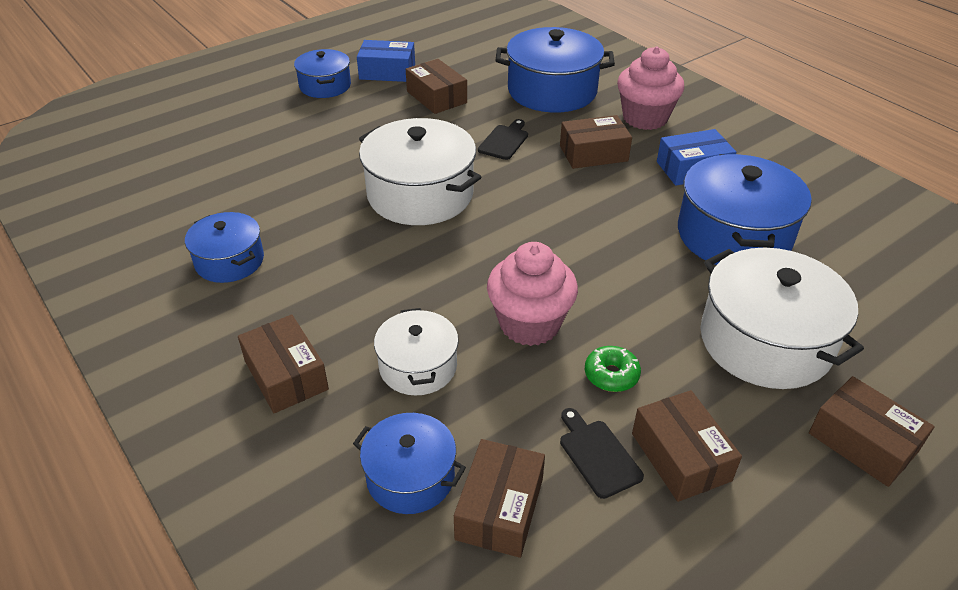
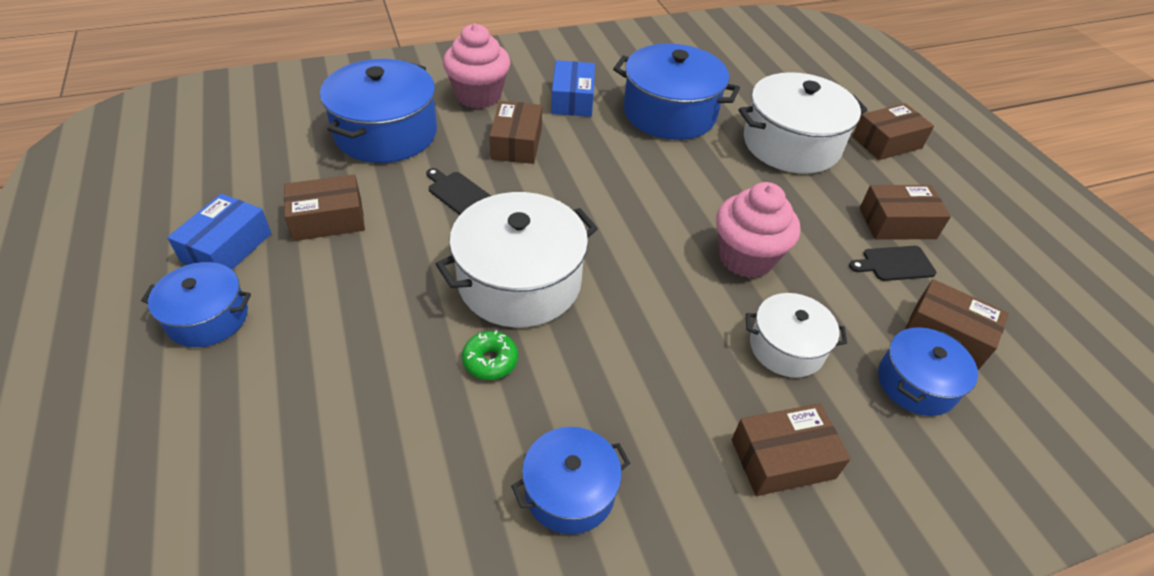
camera: 75 degrees left, 5 degrees up
(611, 375) = (814, 230): green donut -> green donut (490, 361)

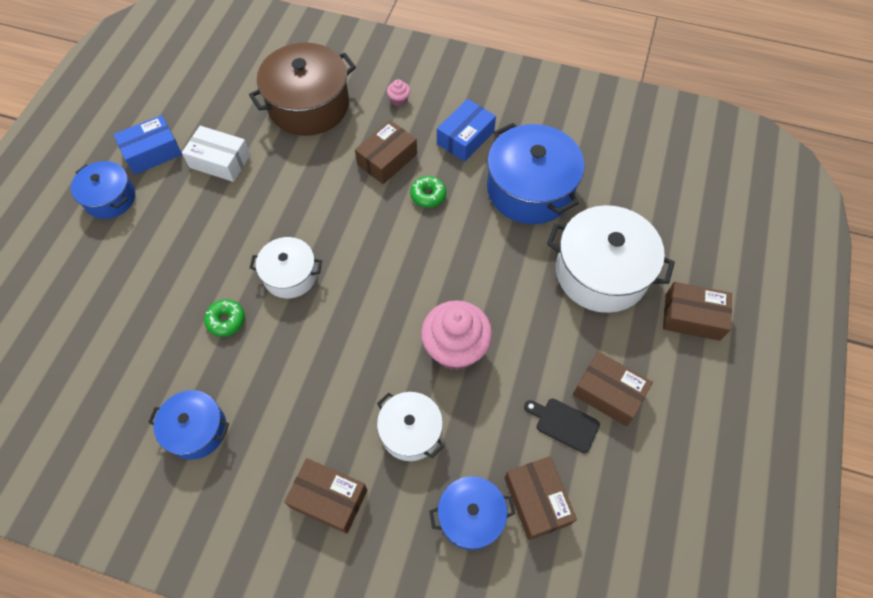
camera: 40 degrees right, 15 degrees up
(328, 219) = (220, 161): brown box -> white box
(386, 133) = (308, 105): blue pot -> brown pot
(458, 193) = (312, 182): black cutting board -> none
(478, 96) = (399, 100): pink cupcake -> pink cupcake, size x0.42
(519, 281) = (290, 275): white pot -> white pot, size x0.58
(587, 154) = (428, 195): none -> green donut

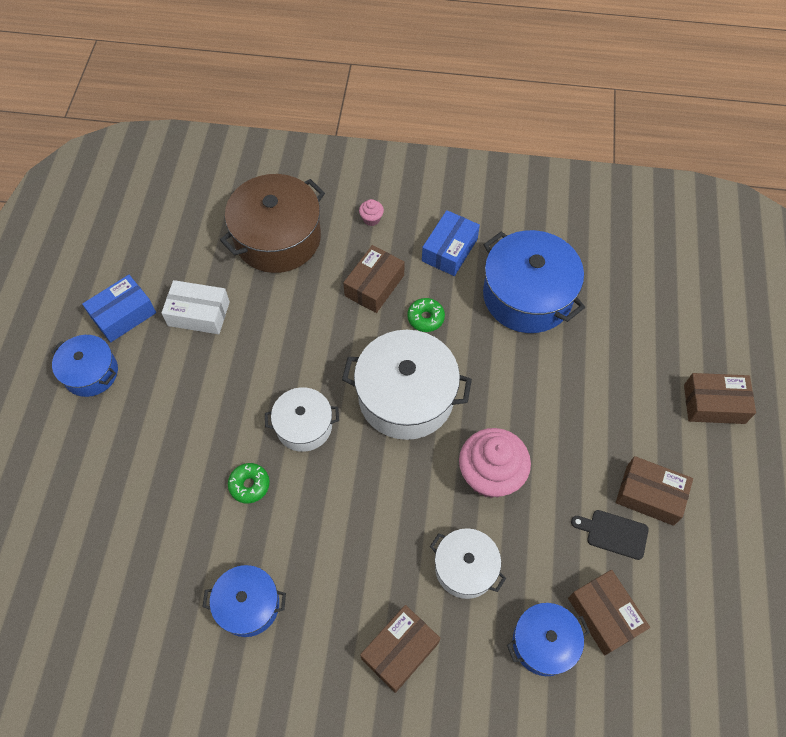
camera: 10 degrees left, 0 degrees up
(329, 498) = (400, 650): brown box -> brown box turned 60 degrees counterclockwise
(601, 272) = (617, 372): white pot -> white pot (406, 396)

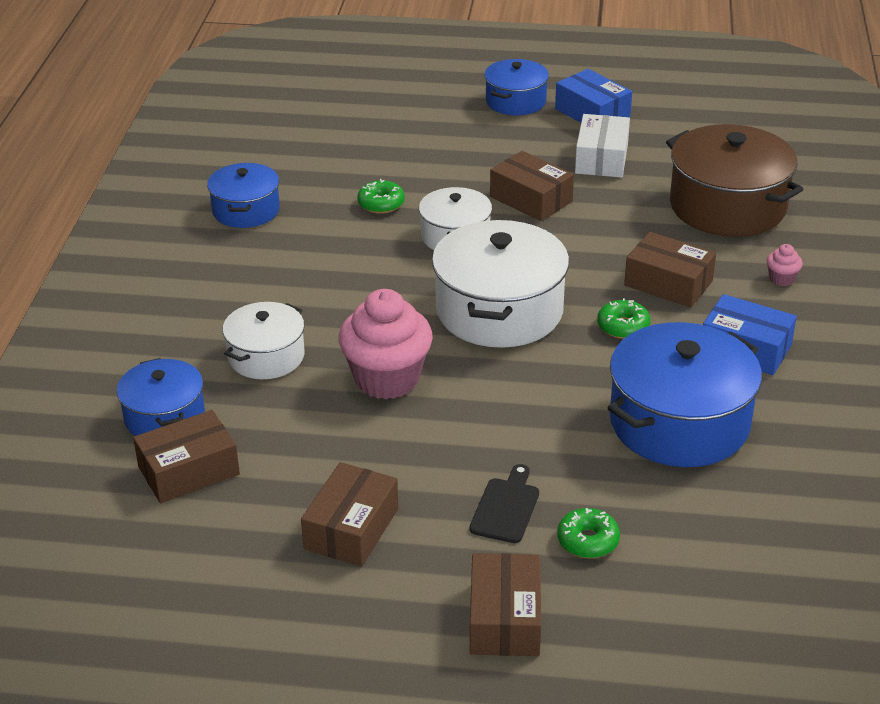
camera: 90 degrees right, 25 degrees down
(400, 650) = (178, 308): brown box -> brown box (531, 199)
(614, 533) = (297, 487): black cutting board -> black cutting board (506, 507)
(642, 355) = (588, 541): none -> green donut

